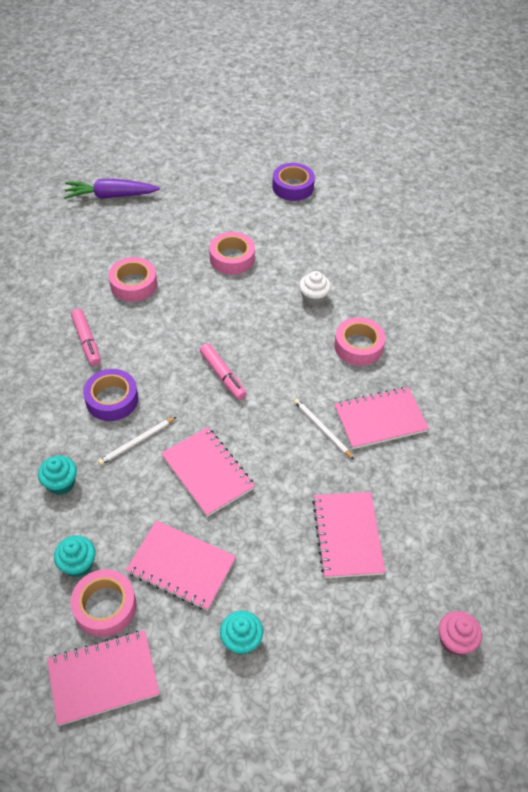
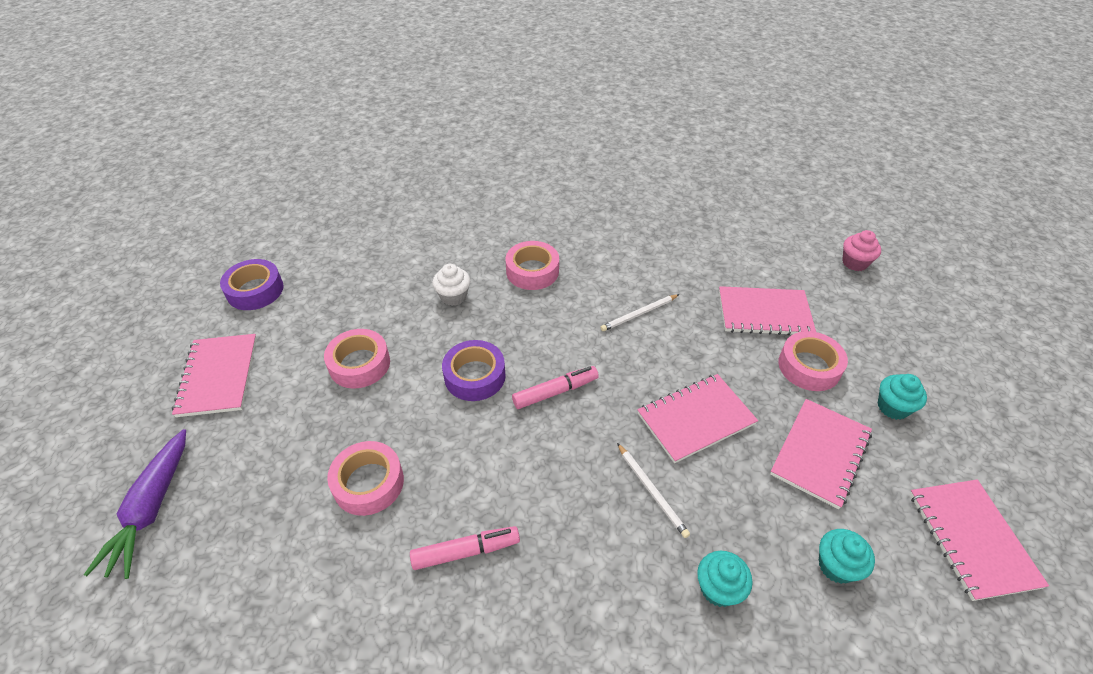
camera: 80 degrees left, 5 degrees down
(105, 606) = (886, 535): pink tape -> pink tape (809, 367)
(112, 399) = (580, 519): purple tape -> purple tape (475, 376)
(380, 419) = (629, 270): pink notebook -> pink notebook (218, 376)

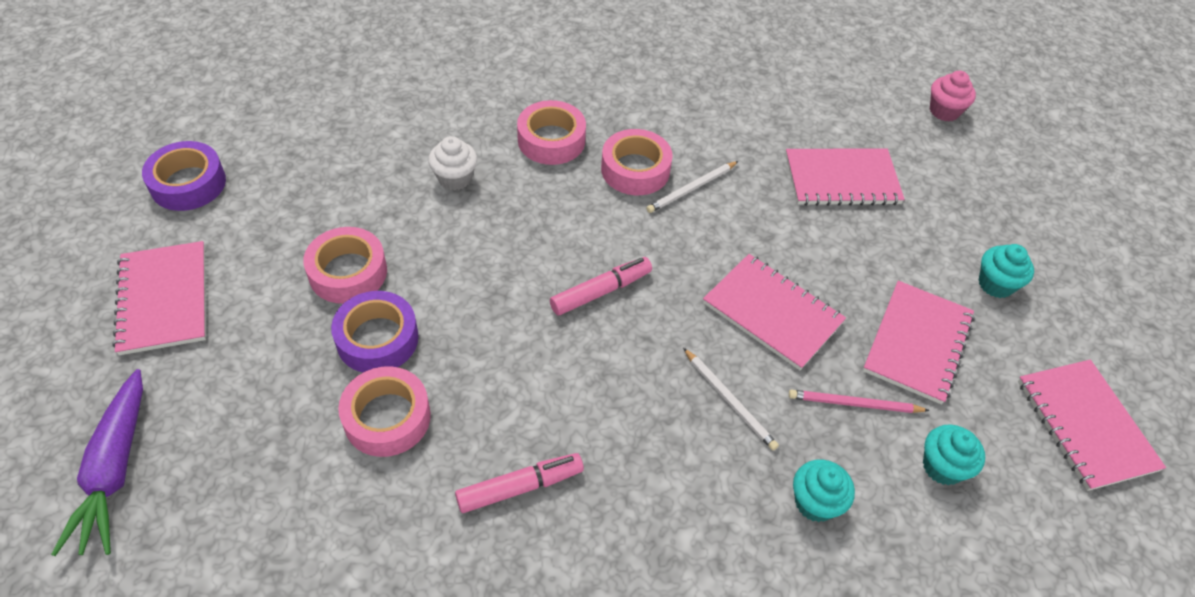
camera: 10 degrees left, 5 degrees up
(475, 376) = (498, 278): purple tape -> purple tape (377, 339)
(696, 419) = (772, 313): pink notebook -> pink notebook turned 75 degrees clockwise
(760, 502) = (854, 404): none -> pink pencil
(809, 367) = (898, 242): pink tape -> pink tape (635, 169)

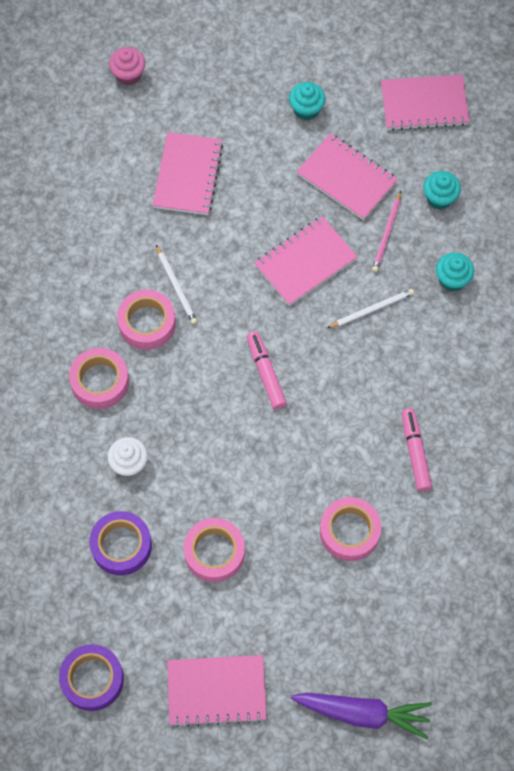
camera: 75 degrees left, 15 degrees up
(377, 339) = (281, 534): purple tape -> purple tape (121, 546)

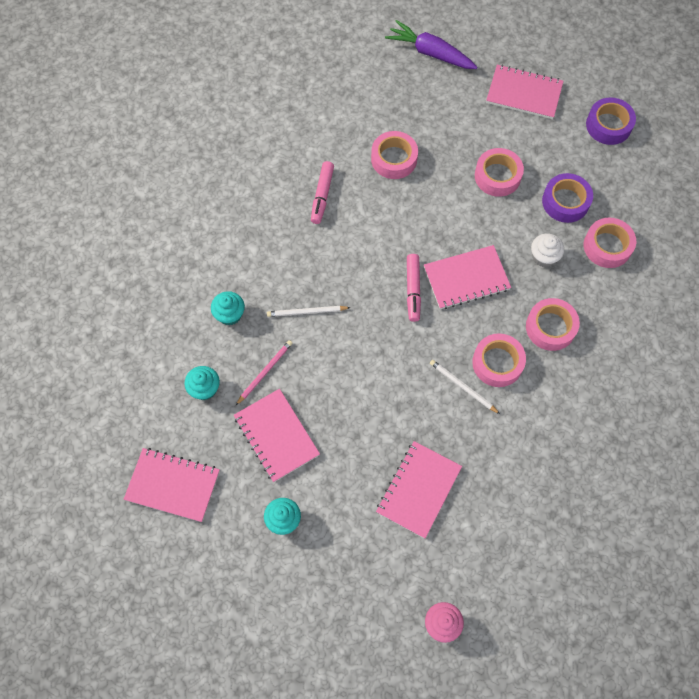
camera: 160 degrees left, 0 degrees up
(57, 503) = (607, 246): none -> pink tape
(176, 286) = (462, 387): white pencil -> white pencil turned 45 degrees counterclockwise
(305, 262) = (344, 370): pink notebook -> pink notebook (466, 278)

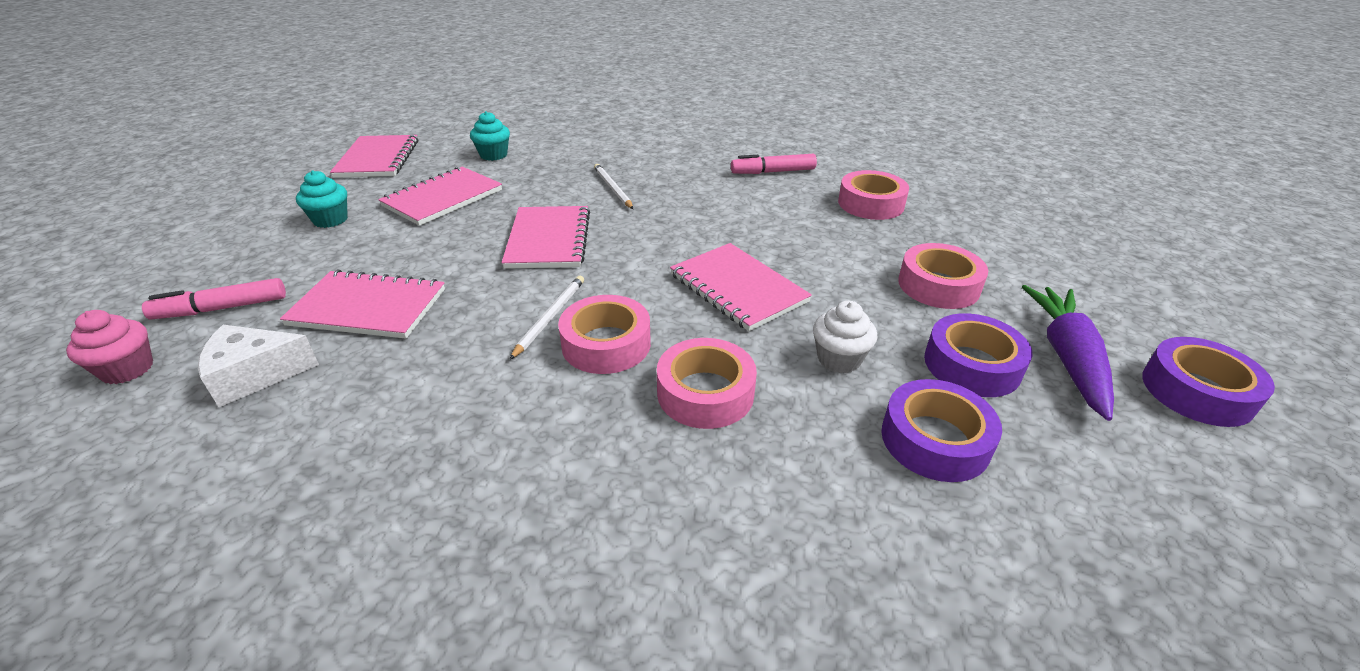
camera: 70 degrees right, 30 degrees down
(230, 314) = (587, 152): turquoise cupcake -> none
(265, 372) = (524, 179): pink pencil -> none
(413, 290) = (688, 249): pink marker -> pink marker (221, 308)
(430, 53) = (1059, 201): purple carrot -> purple carrot (1067, 358)
(469, 549) = (255, 375): none -> white cheese
(524, 93) = (1114, 284): pink notebook -> pink notebook (548, 239)
(607, 246) = (935, 440): pink tape -> purple tape

